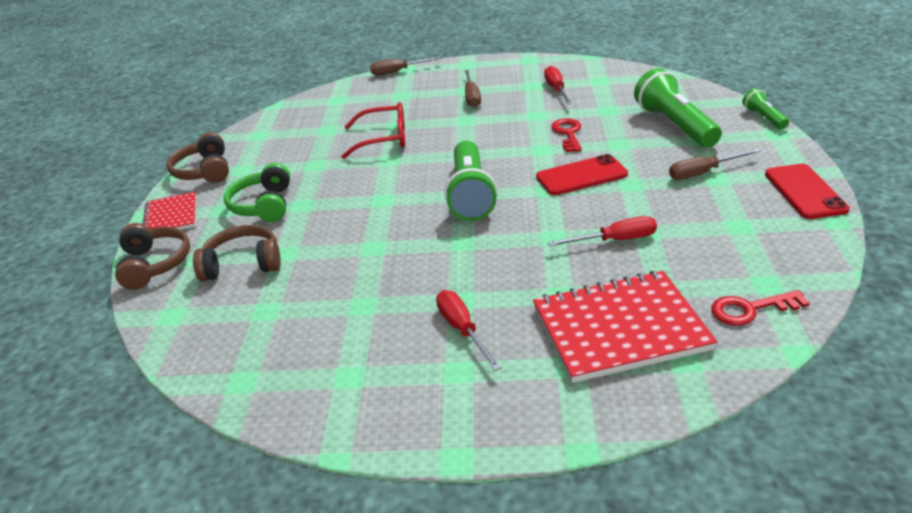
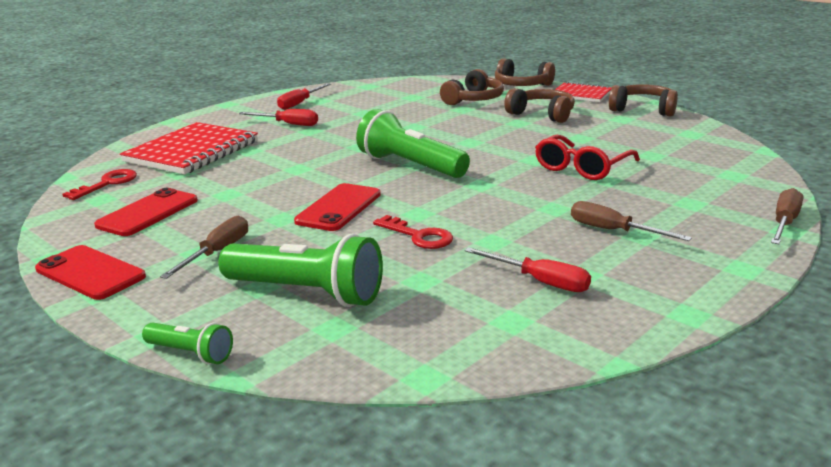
camera: 130 degrees right, 10 degrees down
(263, 205) = (542, 114): green headphones -> brown headphones
(615, 240) = (246, 182): red screwdriver -> red screwdriver (300, 103)
(731, 239) = (147, 213): none -> red phone

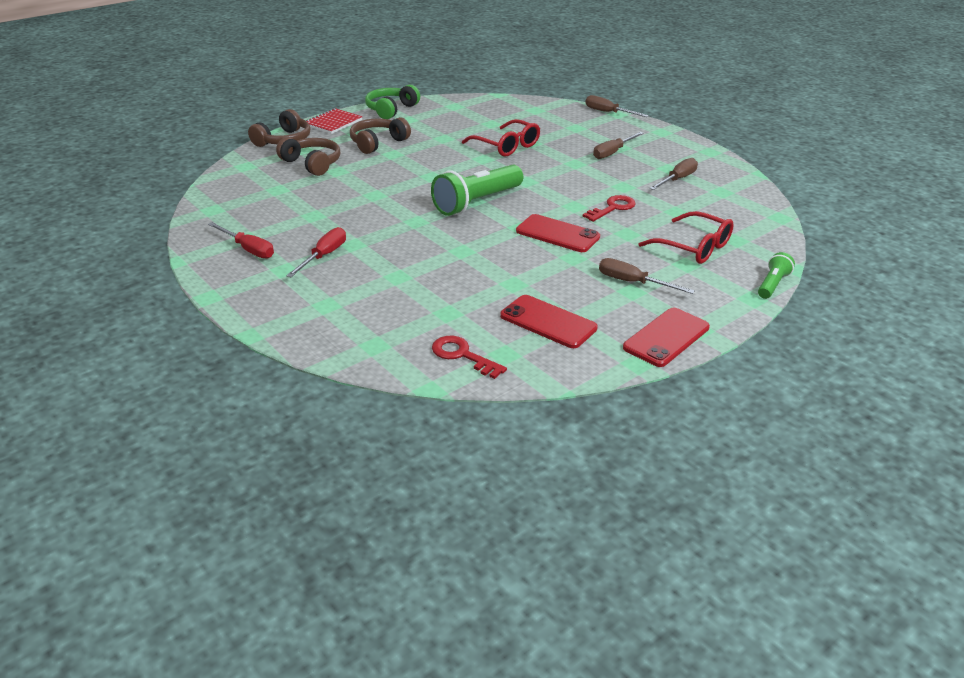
camera: 85 degrees left, 10 degrees up
(192, 151) = (383, 310): red notebook -> none
(307, 293) = (694, 247): green flashlight -> red glasses
(539, 281) = (677, 179): red screwdriver -> brown screwdriver
(643, 109) = (391, 110): brown headphones -> green headphones

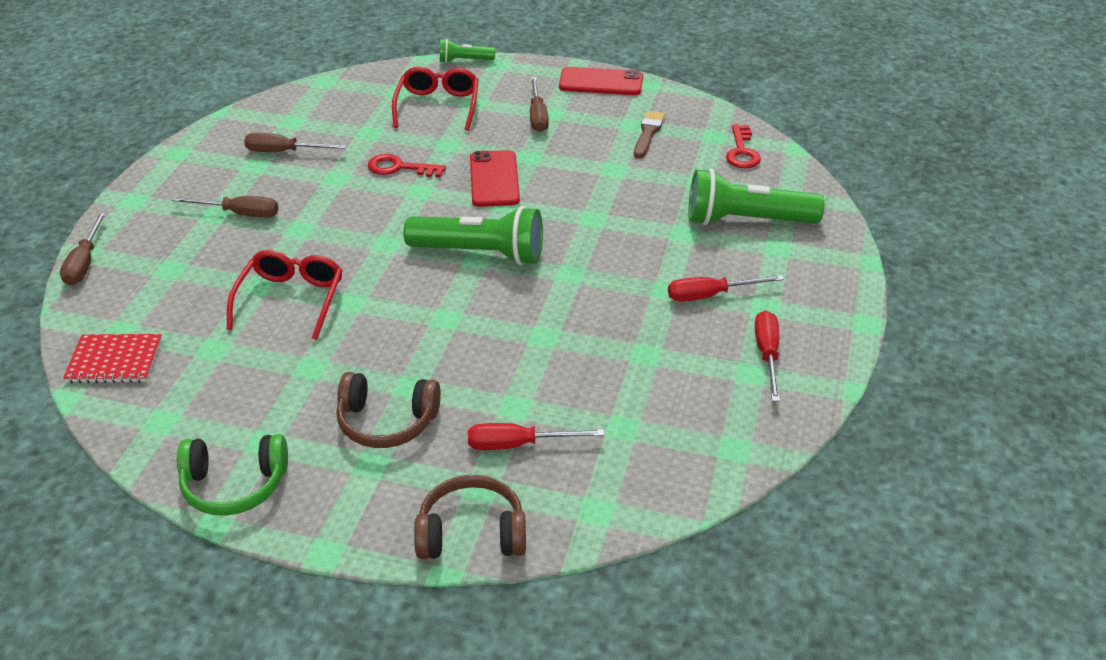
camera: 125 degrees left, 5 degrees up
(312, 164) = (518, 445): brown headphones -> red screwdriver
(333, 123) = (350, 520): red notebook -> red notebook (114, 361)
(373, 308) = (746, 221): none -> green flashlight
(548, 322) = (648, 133): red phone -> brown brush

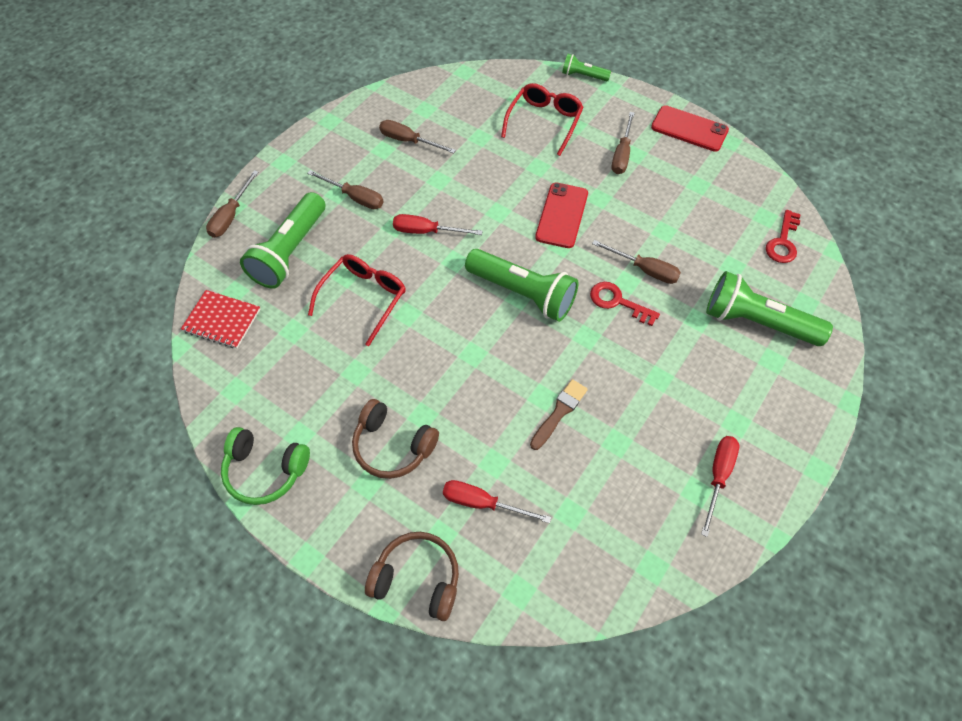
camera: 20 degrees right, 20 degrees up
(177, 279) = (290, 252): none -> green flashlight
(399, 168) = (491, 182): red key -> red key (618, 302)
(607, 204) = (644, 269): none -> brown screwdriver
(648, 133) = (708, 198): brown brush -> brown brush (559, 412)
(710, 295) = (694, 396): red screwdriver -> red screwdriver (427, 231)

